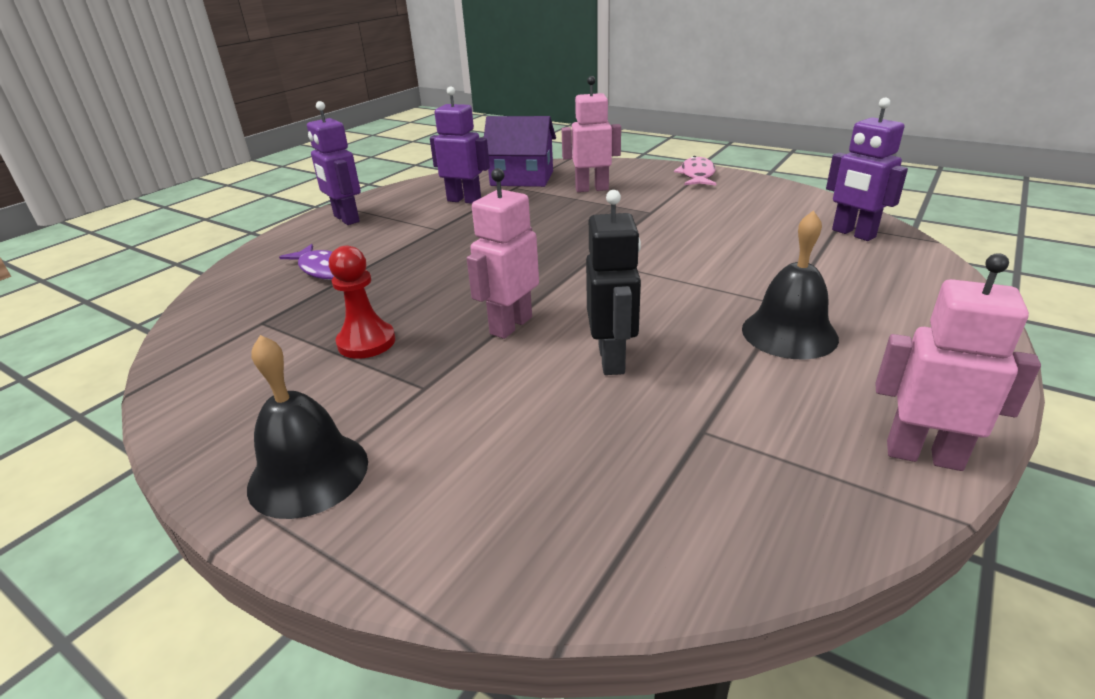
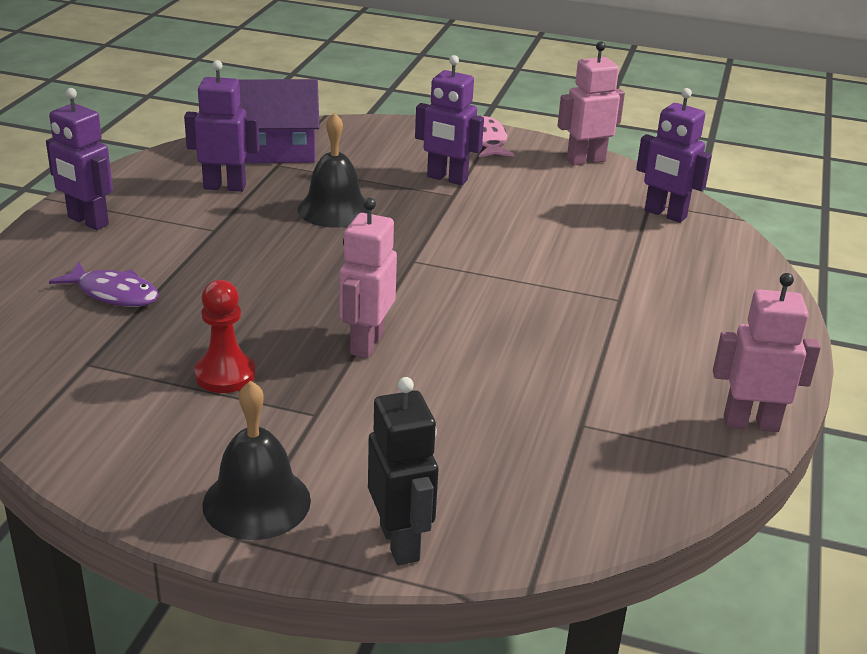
camera: 20 degrees left, 0 degrees up
(591, 189) = (373, 164): pink robot -> pink robot (585, 160)
(612, 360) = (481, 369): black robot -> black robot (400, 542)
(650, 200) = (447, 179): none -> purple robot
(789, 333) = (629, 328): black bell -> black bell (334, 209)

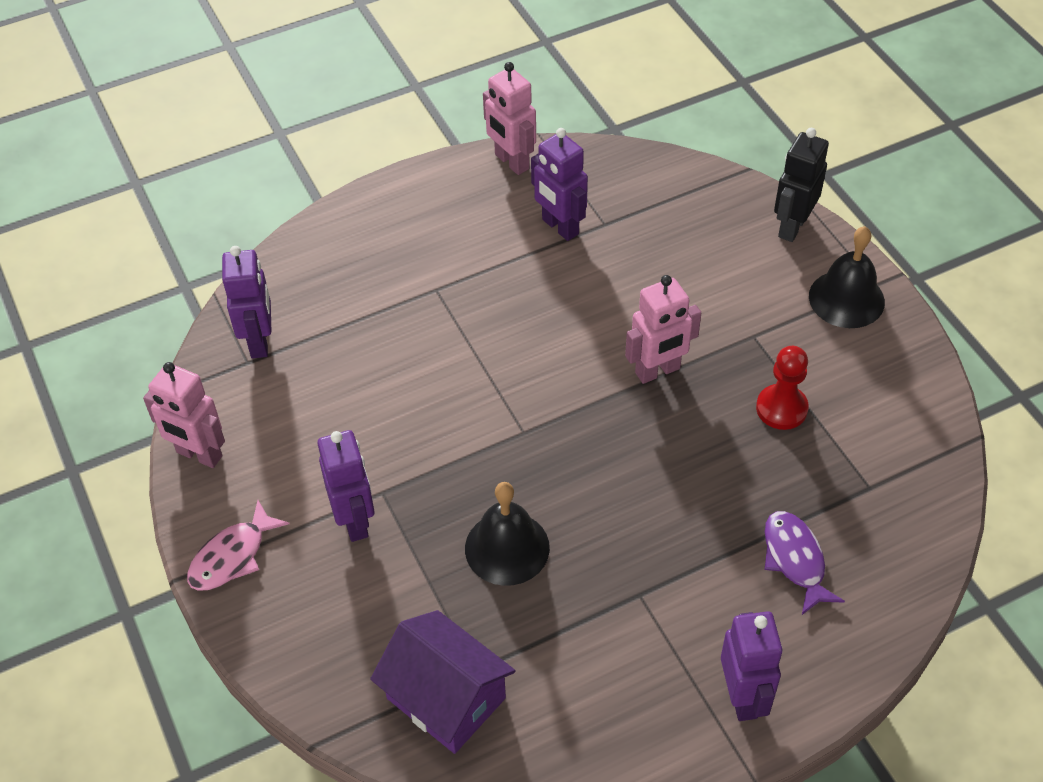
camera: 130 degrees left, 20 degrees up
(224, 187) = (566, 664): purple robot -> purple robot (560, 227)

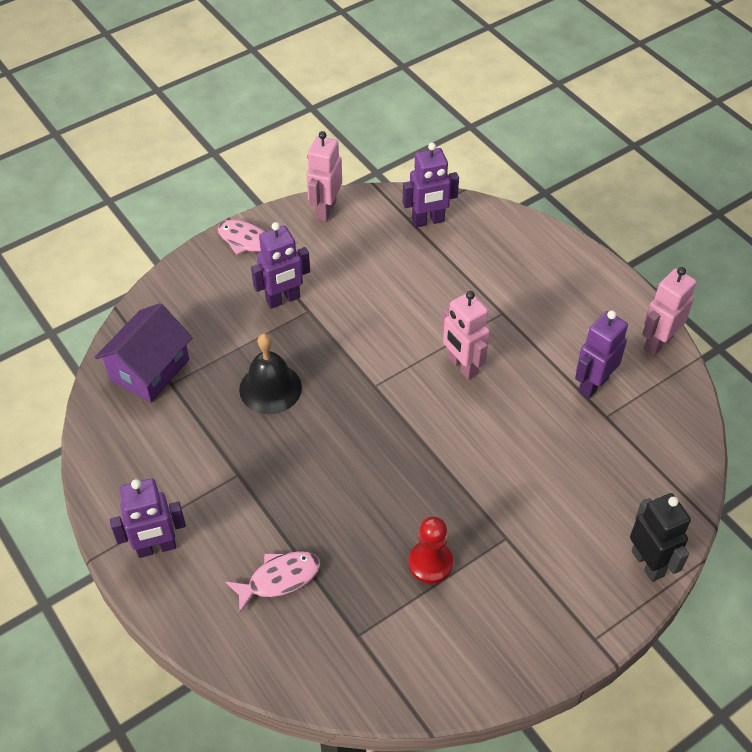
camera: 80 degrees right, 0 degrees up
(658, 371) = (452, 469): pink robot -> pink robot (462, 366)
(792, 226) = (648, 563): black robot -> black robot turned 45 degrees clockwise
(795, 559) = (279, 579): purple fish -> pink fish
(846, 299) = (569, 613): black bell -> none

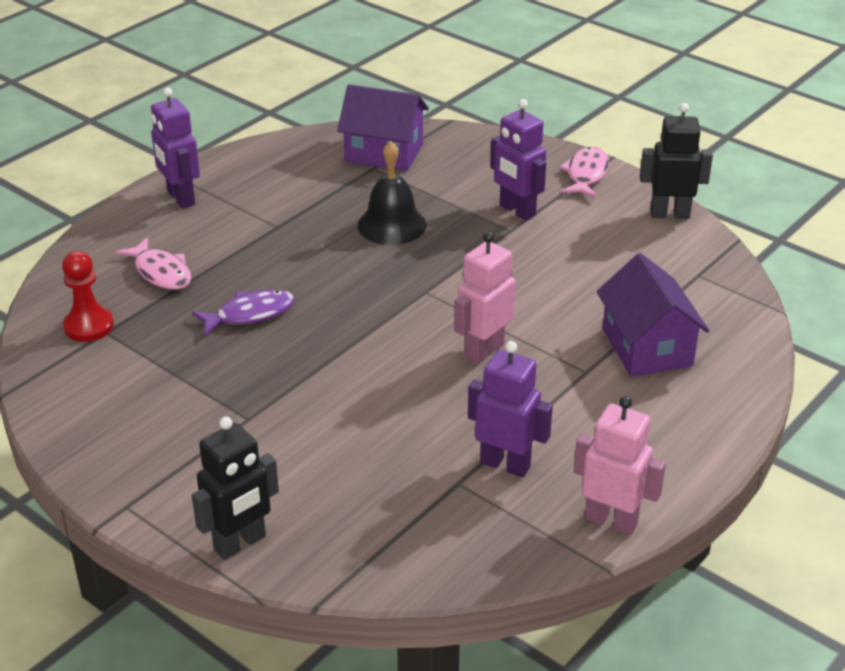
camera: 75 degrees right, 15 degrees down
(325, 209) = (669, 214): pink robot -> black robot
(367, 515) = (250, 314): none -> purple fish
(428, 221) = (703, 290): purple robot -> none
(430, 563) = (201, 366): red pawn -> red pawn (89, 326)
(484, 271) = (647, 347): none -> purple house

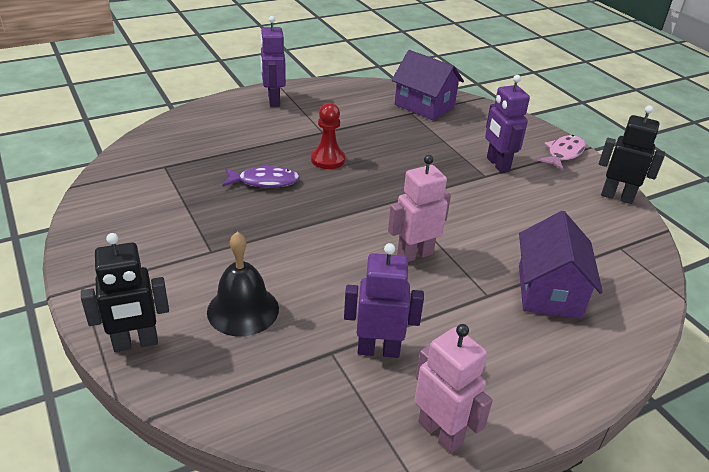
camera: 20 degrees right, 0 degrees up
(89, 326) = (157, 160): red pawn -> red pawn (328, 159)
(161, 272) = (227, 140): pink fish -> none
(392, 225) = (401, 150): black bell -> black bell (243, 310)
(505, 464) = (378, 350): purple robot -> purple robot turned 45 degrees counterclockwise

